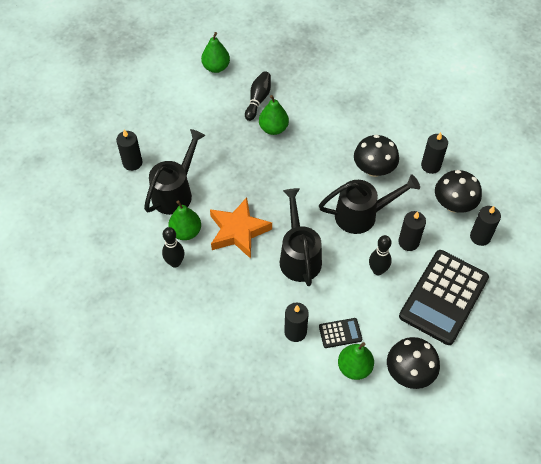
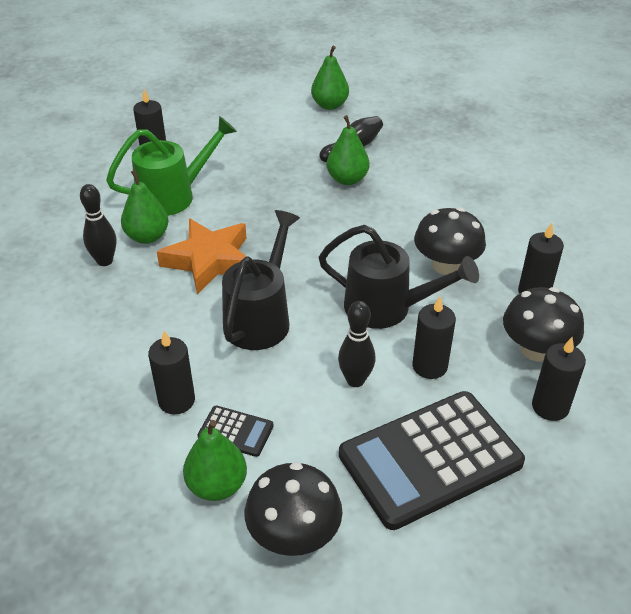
camera: 30 degrees right, 15 degrees down
(176, 192) = (174, 196): black watering can -> green watering can

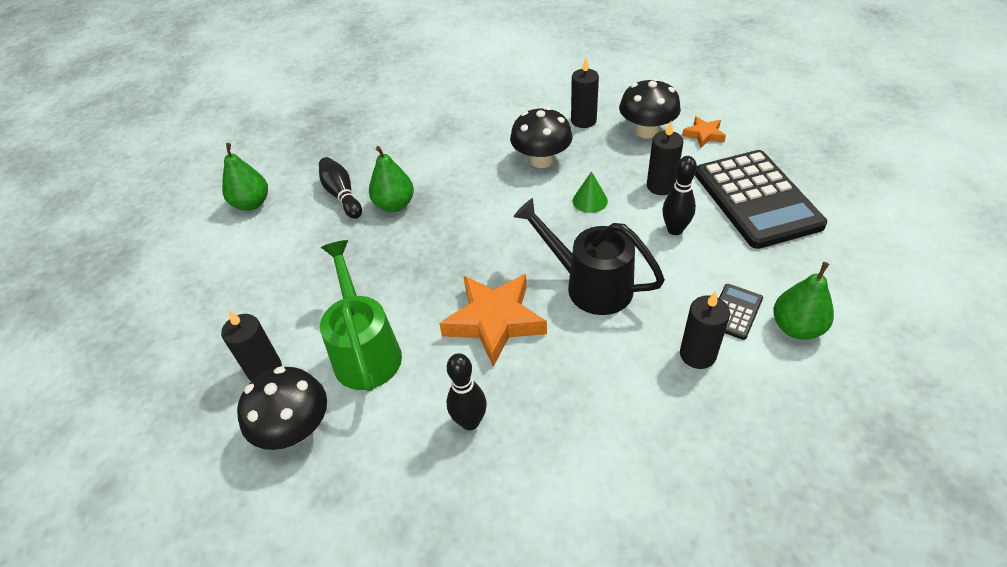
camera: 75 degrees left, 5 degrees up
(147, 237) = (436, 378): green pear -> none
(294, 535) = (839, 282): black mushroom -> black mushroom (295, 429)
(387, 308) = (590, 200): black watering can -> green cone
(550, 407) = (704, 135): black candle -> orange star

